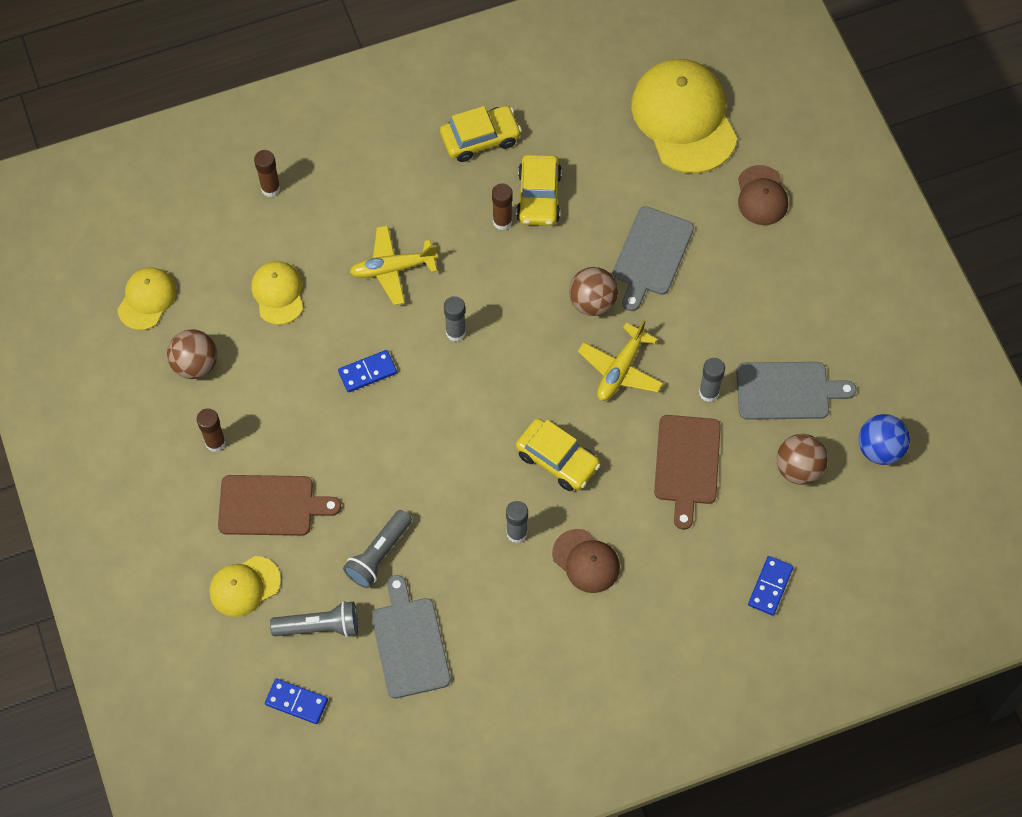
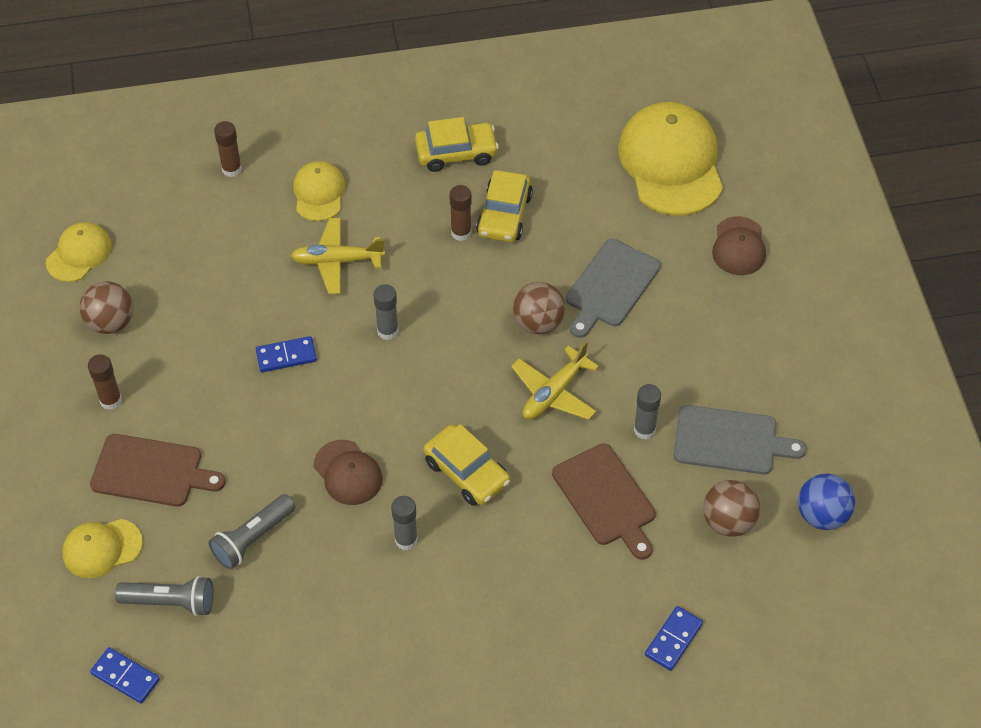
camera: 10 degrees right, 10 degrees down
(278, 293) = (213, 267): yellow cap -> yellow cap (319, 193)
(409, 643) = (263, 635): grey cutting board -> none
(586, 561) = (475, 580): brown cap -> brown cap (348, 473)
(687, 464) = (606, 498): brown cutting board -> brown cutting board turned 45 degrees counterclockwise

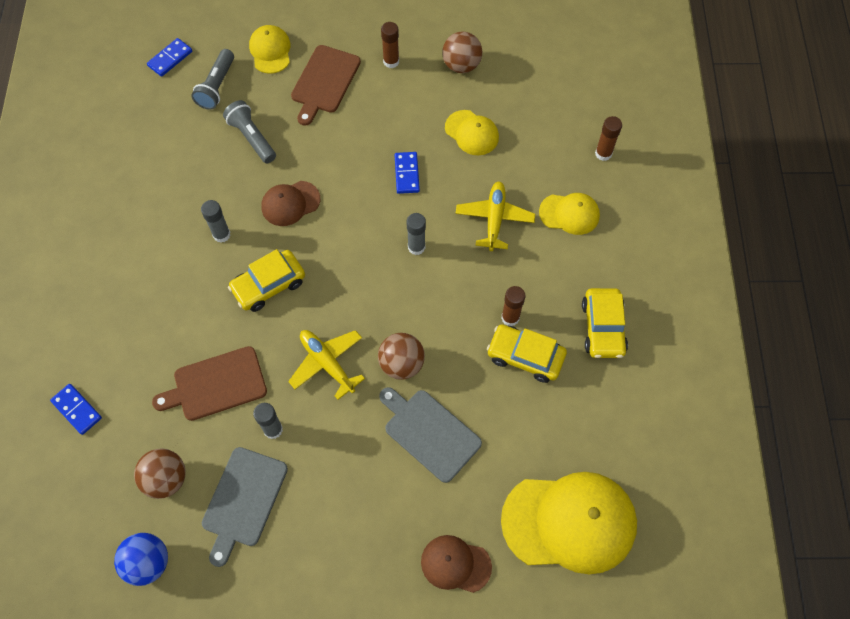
camera: 100 degrees right, 10 degrees up
(79, 254) = (530, 49): yellow cap -> yellow cap (471, 133)

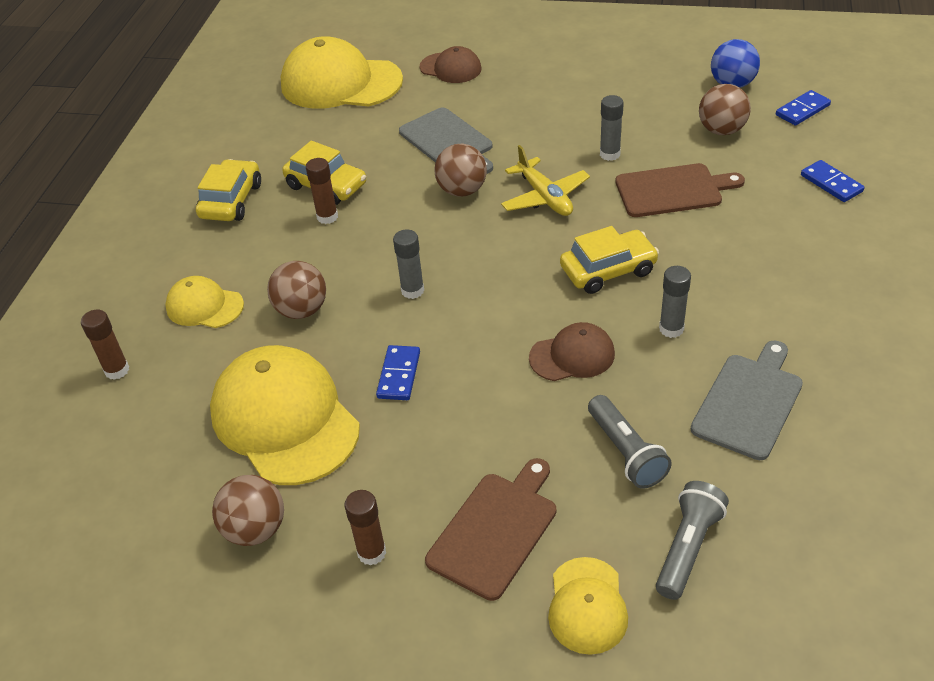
camera: 165 degrees left, 20 degrees down
(170, 59) = (782, 617): blue domino -> blue domino (802, 110)
(243, 500) = (642, 112): grey cutting board -> grey cutting board (749, 402)
(471, 133) = (285, 419): yellow cap -> yellow cap, size x1.93
(494, 219) = (301, 310): yellow plane -> brown ball

